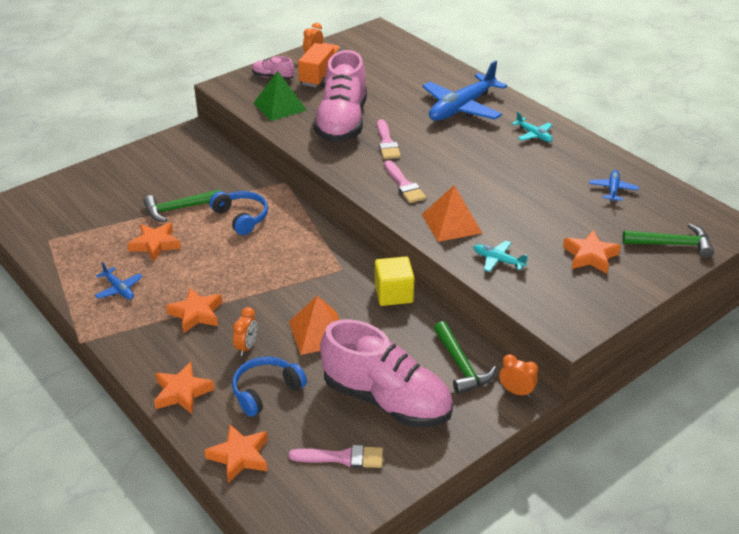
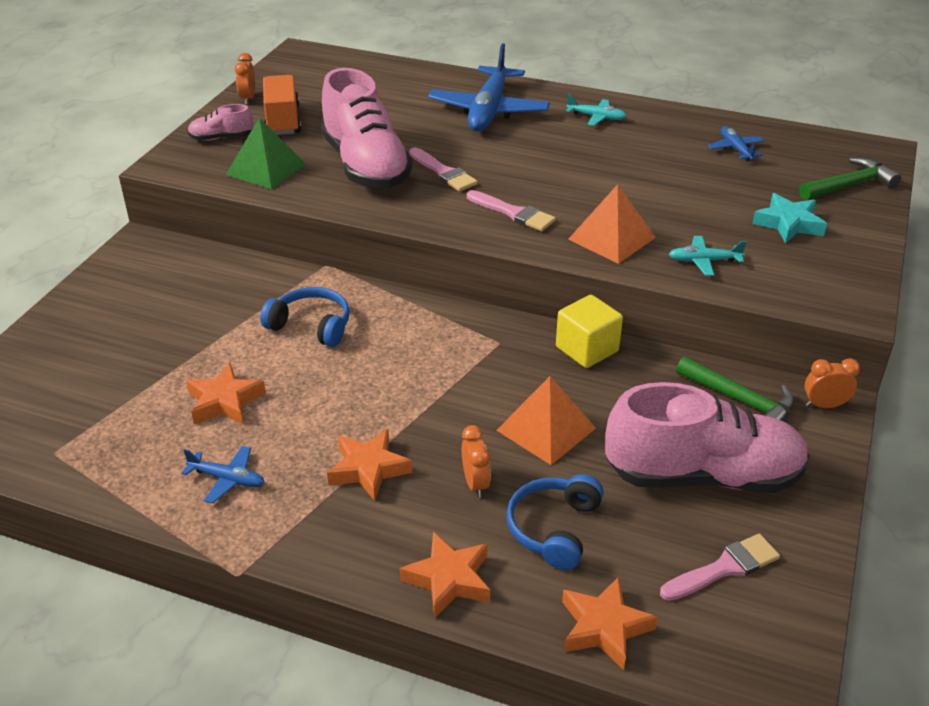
camera: 30 degrees left, 0 degrees up
(179, 209) = (214, 343): green hammer -> none
(590, 256) = (788, 224): orange star -> turquoise star

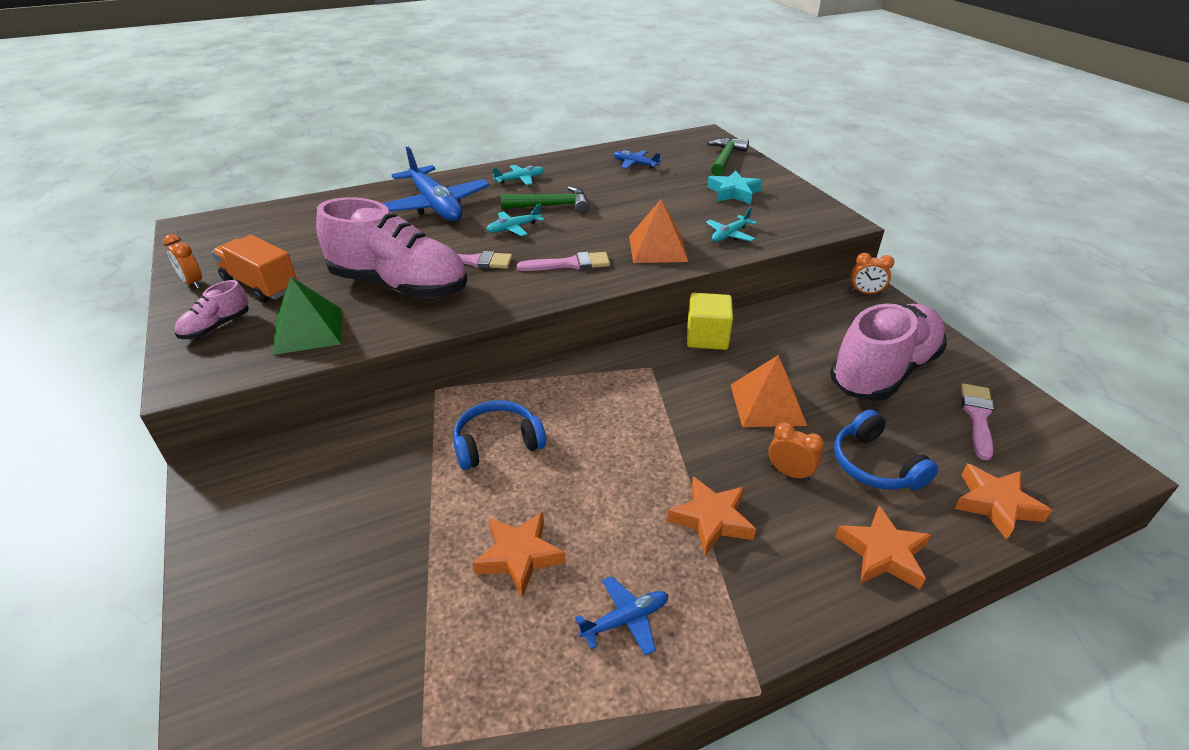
camera: 45 degrees left, 0 degrees up
(519, 160) = (514, 228): none -> turquoise plane
(740, 400) = (828, 316): green hammer -> green hammer (551, 206)
(824, 405) = (865, 293): orange clock -> orange clock turned 120 degrees counterclockwise

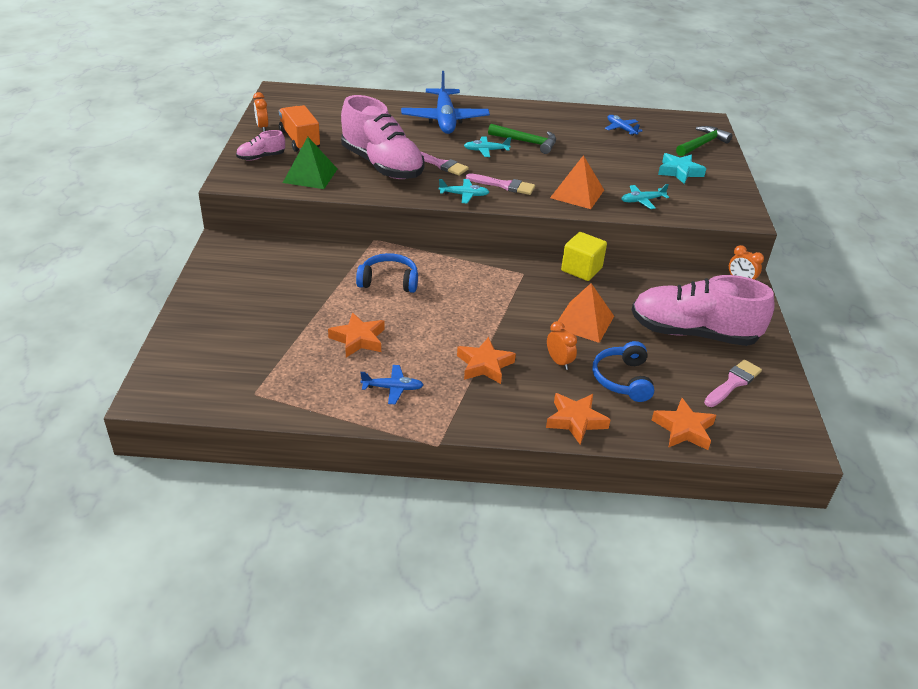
camera: 25 degrees right, 0 degrees up
(520, 179) = (520, 117): turquoise plane -> turquoise plane (464, 195)
(883, 371) = (693, 333): pink shoe -> pink shoe turned 150 degrees counterclockwise

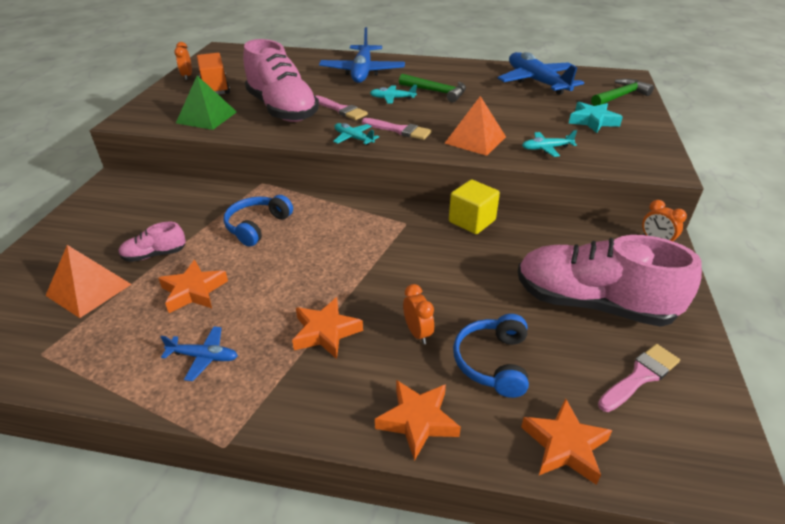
camera: 10 degrees right, 0 degrees up
(261, 157) = (169, 101): pink shoe -> pink shoe (155, 255)
(389, 281) = (257, 226): blue headphones -> blue headphones turned 75 degrees counterclockwise
(464, 195) = (353, 138): turquoise plane -> turquoise plane turned 150 degrees counterclockwise
(584, 321) = (460, 282): orange pyramid -> orange pyramid (89, 289)
(621, 129) = (536, 82): blue plane -> blue plane, size x2.17

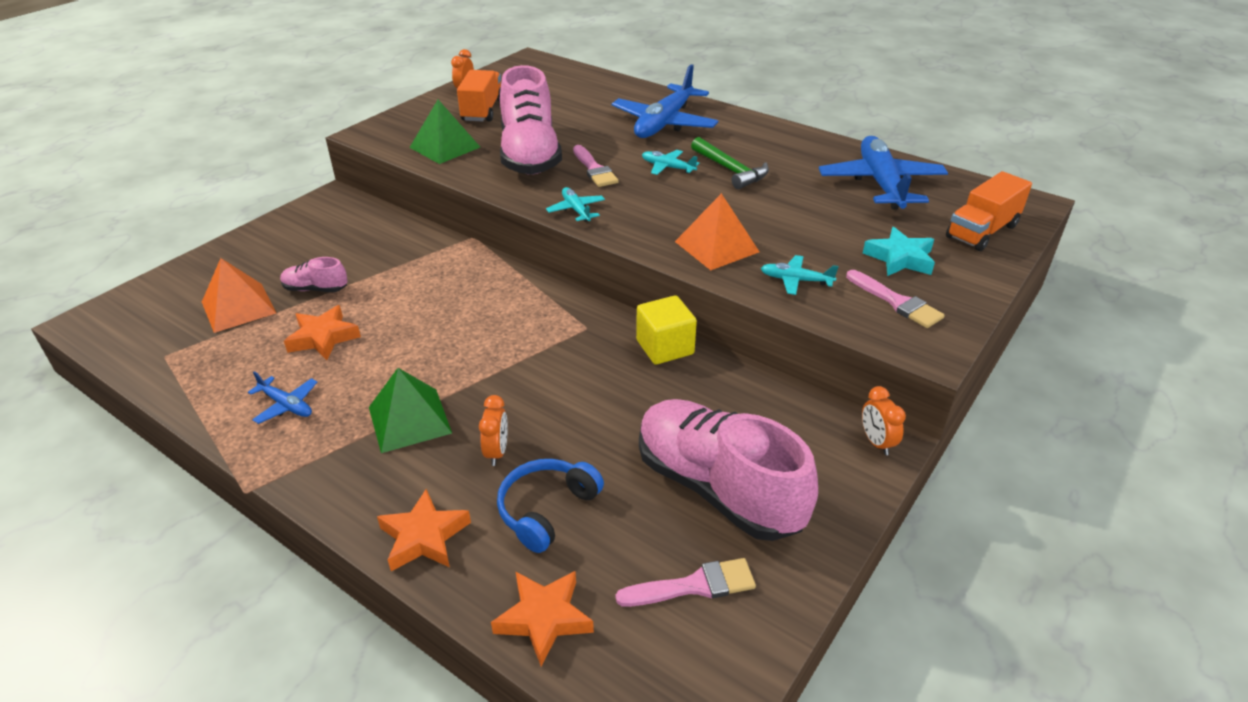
camera: 25 degrees right, 0 degrees up
(257, 226) = (431, 286): blue headphones -> none
(325, 332) = (409, 419): orange star -> green pyramid
(399, 130) = (637, 212): pink brush -> pink brush (896, 302)
(620, 96) = (982, 231): green hammer -> orange truck

